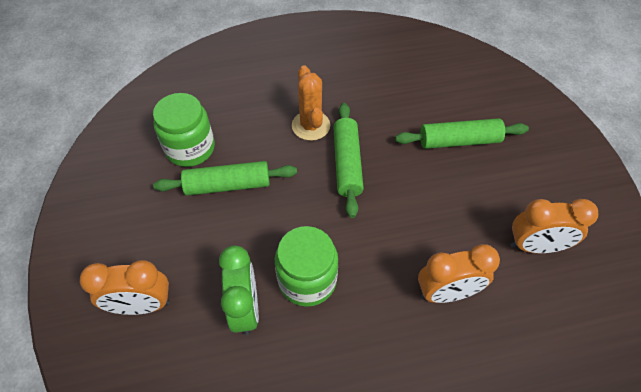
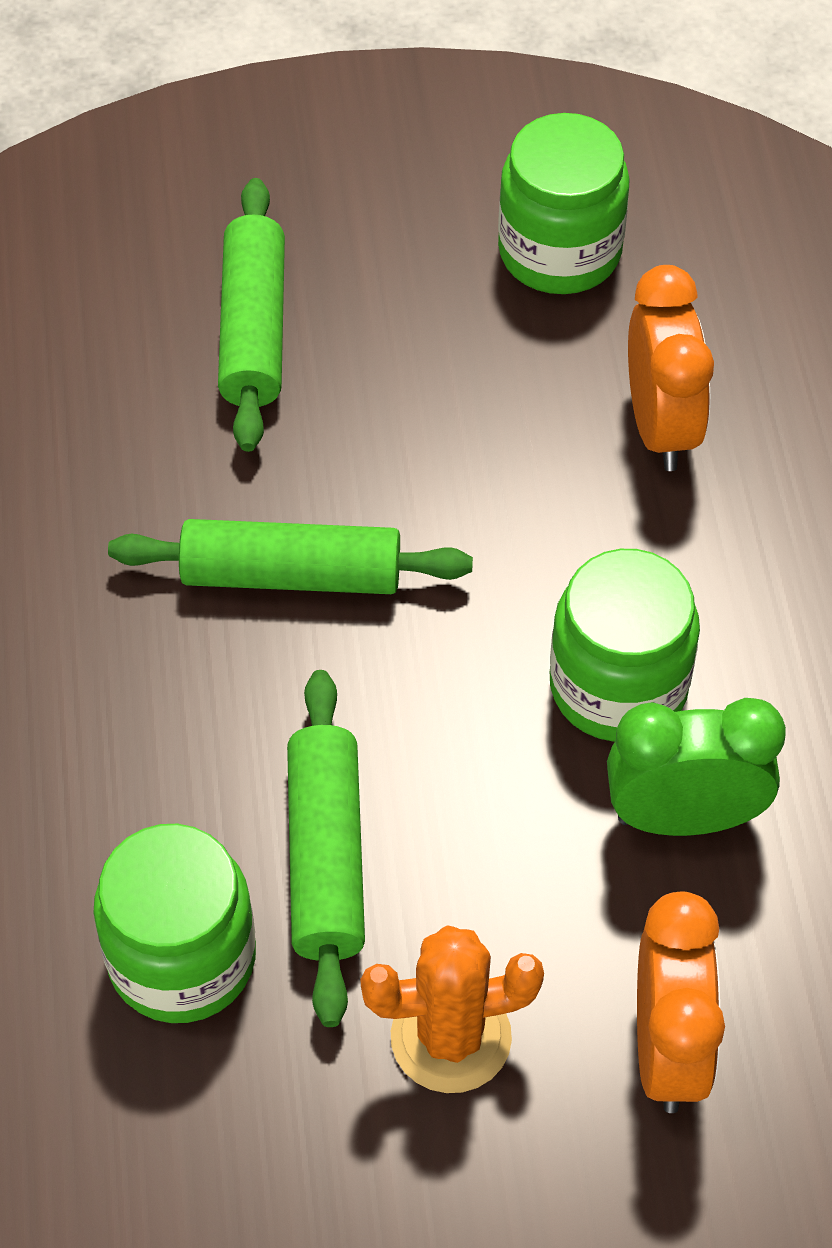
camera: 85 degrees left, 0 degrees up
(311, 126) = (148, 648): orange cactus -> orange cactus (451, 1037)
(535, 246) = (559, 251): orange clock -> green jar

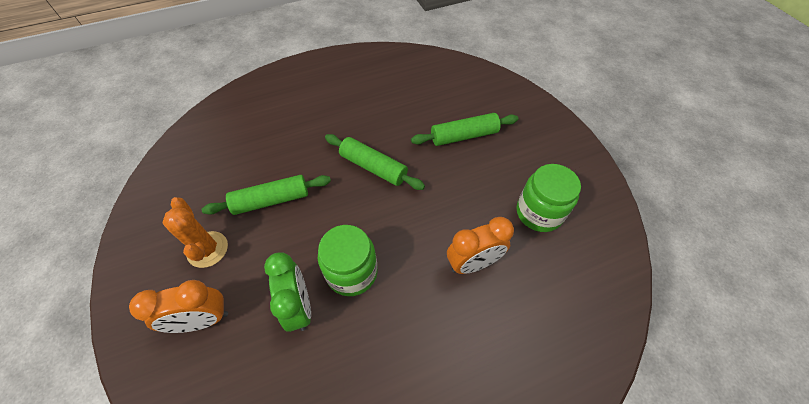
camera: 75 degrees right, 0 degrees up
(182, 958) = (234, 173): green jar -> none
(291, 575) = (373, 167): green rolling pin -> green rolling pin turned 45 degrees counterclockwise

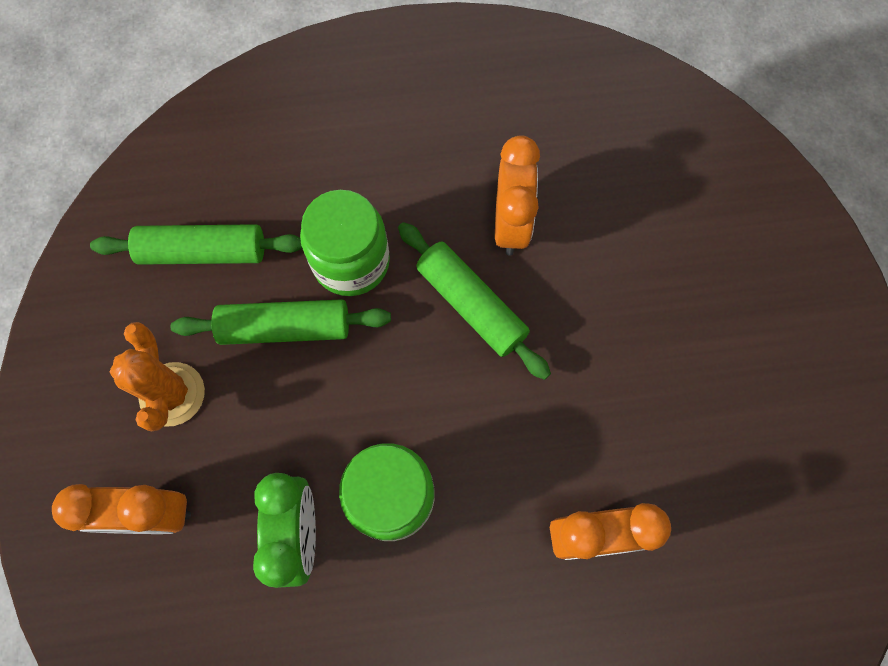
camera: 15 degrees right, 15 degrees up
(384, 128) = (510, 224): none -> orange clock
(464, 136) = (652, 278): green rolling pin -> green rolling pin (203, 252)
(539, 212) = (738, 471): green jar -> green jar (351, 262)

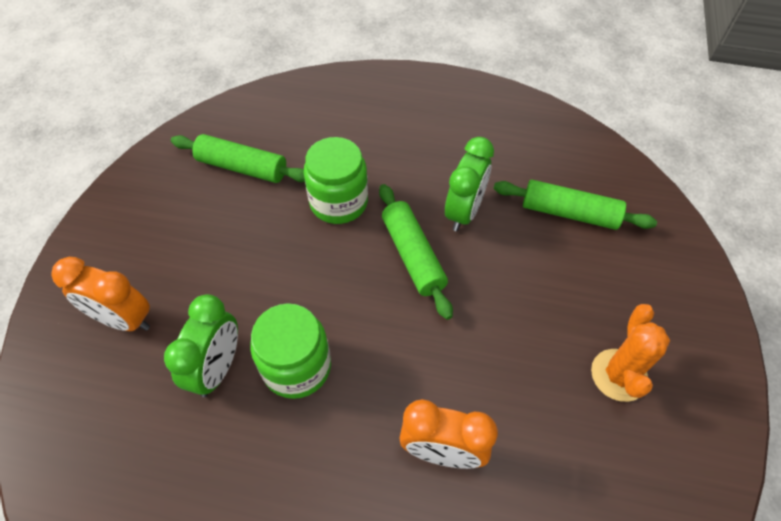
camera: 20 degrees right, 15 degrees down
(172, 394) = (177, 247): orange cactus -> orange cactus (618, 375)
(285, 328) = (274, 230): green rolling pin -> green rolling pin (569, 213)
(510, 224) = (464, 212): orange clock -> green clock

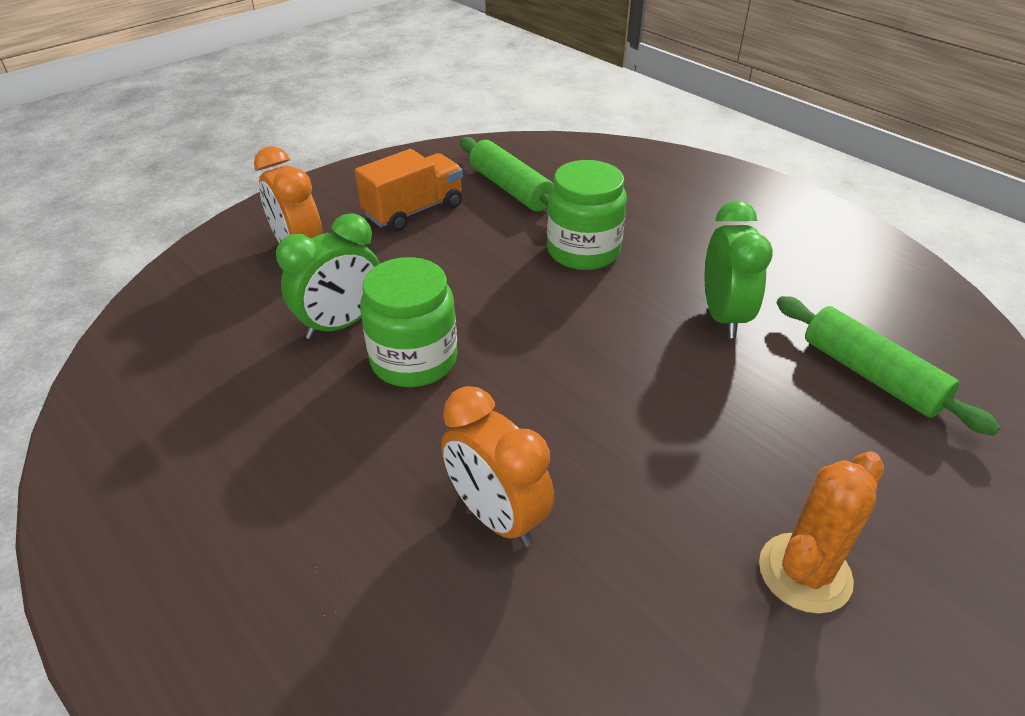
camera: 35 degrees right, 15 degrees down
(183, 228) = (414, 211): none -> orange truck
(412, 255) = (625, 327): green rolling pin -> none
(464, 212) = (723, 316): green clock -> green clock turned 60 degrees counterclockwise

